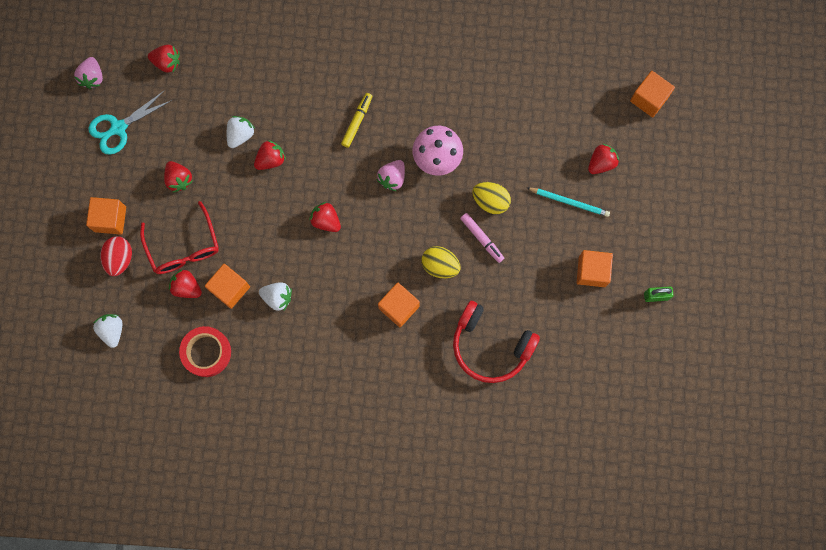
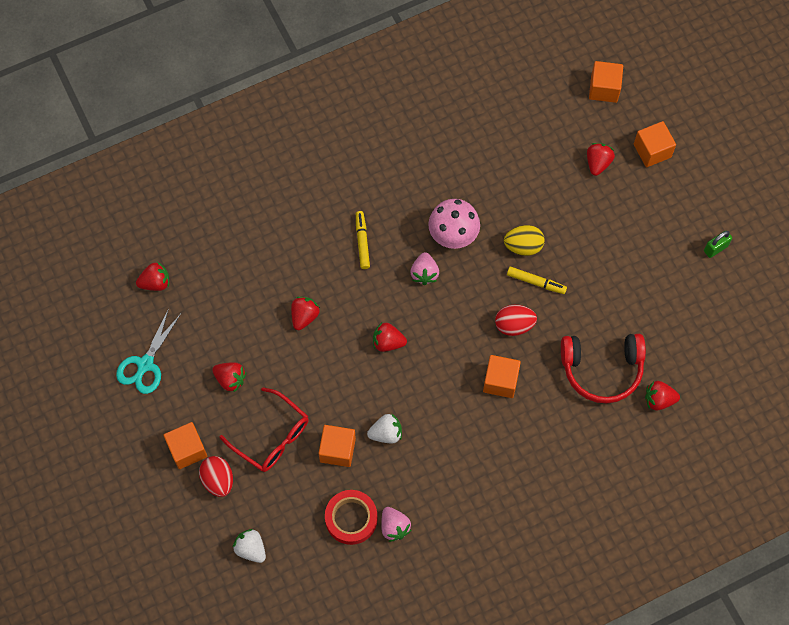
camera: 30 degrees left, 10 degrees down
(92, 77) = (92, 333): pink strawberry -> pink strawberry (394, 527)
(186, 287) = (297, 471): red strawberry -> red strawberry (659, 399)
(240, 135) = (263, 309): white strawberry -> none
(440, 265) = (514, 325): yellow egg -> red egg
(482, 238) = (536, 282): pink marker -> yellow marker
(569, 202) = (591, 210): turquoise pencil -> none
(592, 271) = (648, 258): orange cube -> orange cube (652, 151)

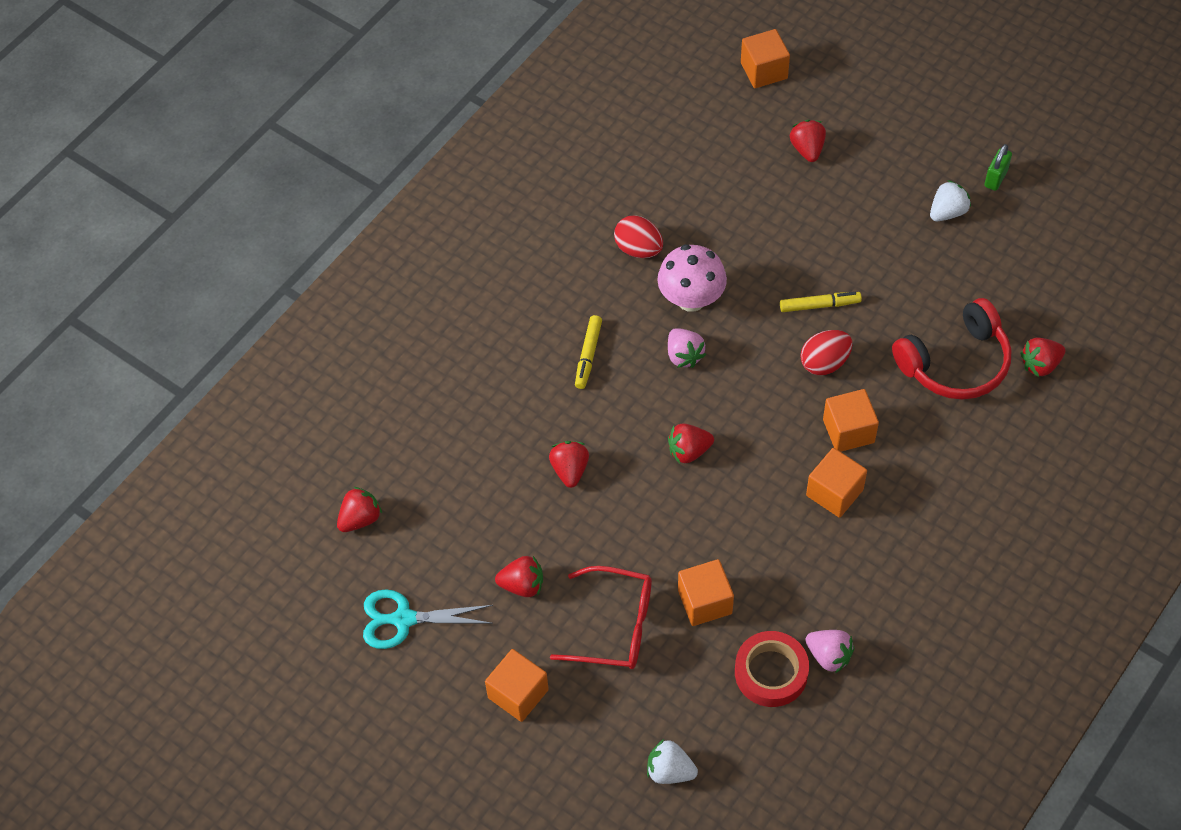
camera: 25 degrees left, 10 degrees down
(145, 364) = (404, 619): turquoise scissors -> turquoise scissors turned 90 degrees clockwise
(218, 480) = (579, 710): red egg -> red egg (638, 249)
(362, 242) = (588, 355): yellow marker -> yellow marker turned 135 degrees counterclockwise
(386, 433) = (751, 554): white strawberry -> white strawberry (947, 212)
(523, 246) = (780, 274): yellow egg -> none
(652, 151) = (859, 110): orange cube -> orange cube (834, 492)

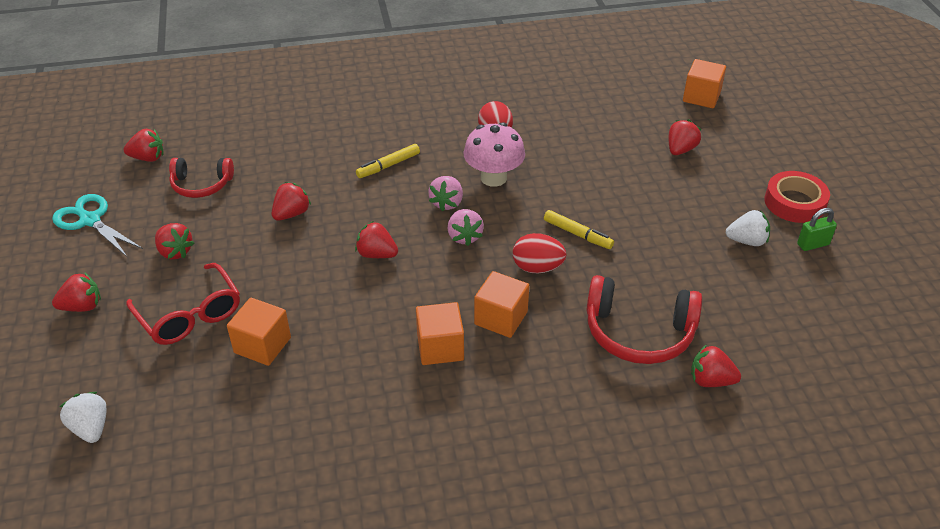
camera: 40 degrees right, 15 degrees down
(451, 506) = (201, 185): none -> red headphones
(518, 694) = (82, 306): orange cube -> red strawberry
(771, 672) = (240, 424): red tape -> red tape (794, 202)
(829, 656) = (293, 447): pink strawberry -> pink strawberry (464, 237)

